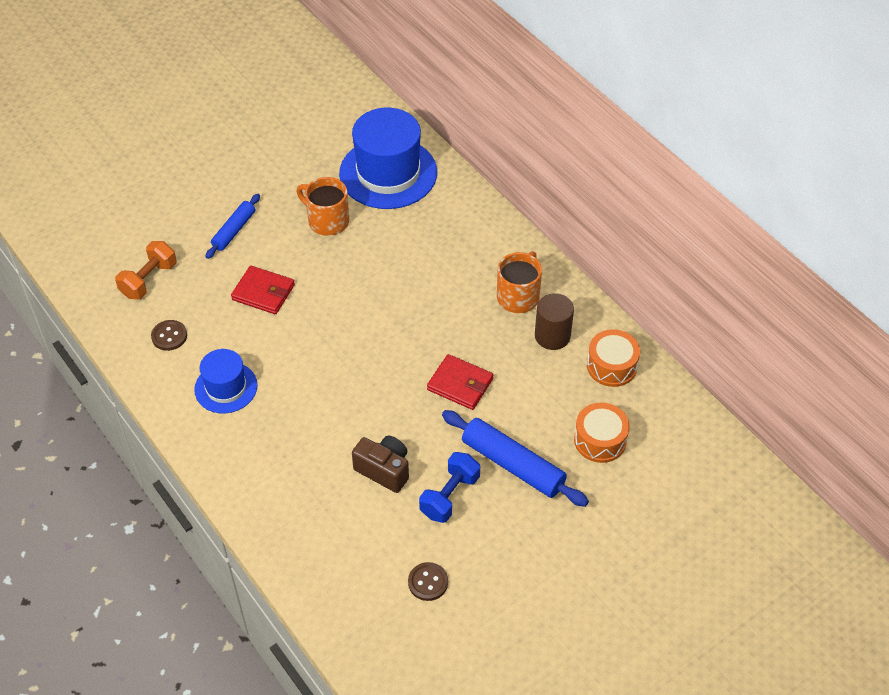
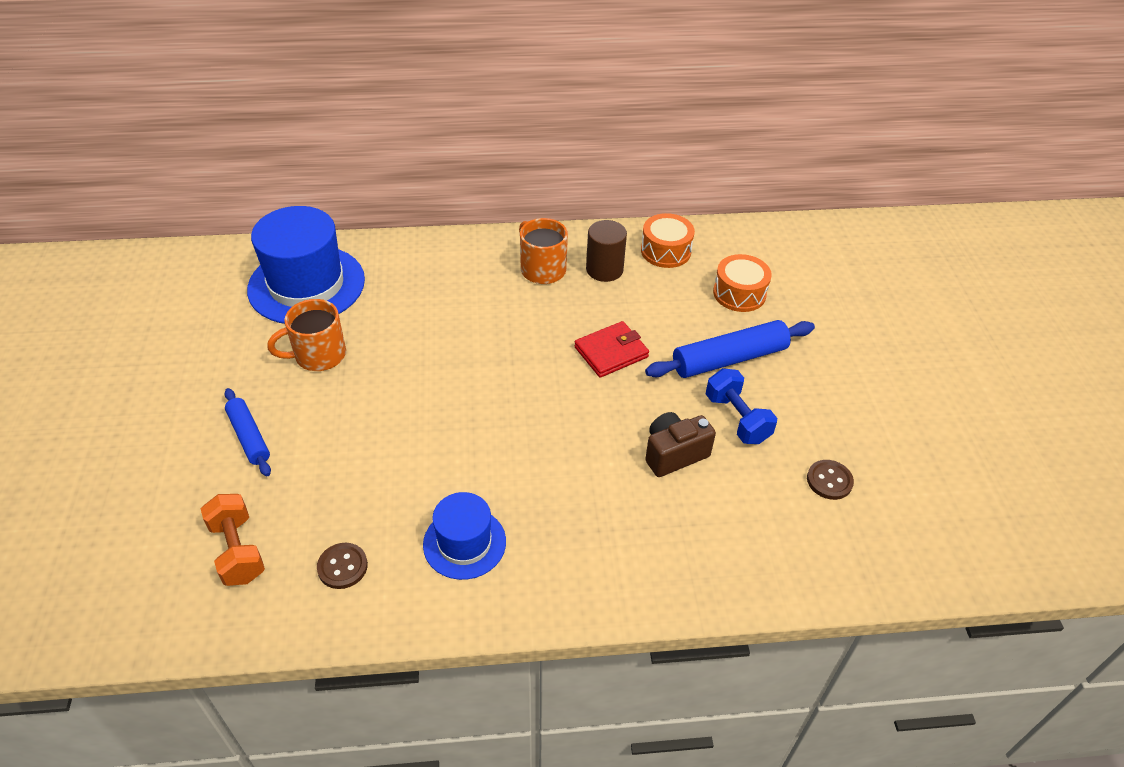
camera: 60 degrees left, 5 degrees down
(263, 292) = (362, 450): red wallet -> none

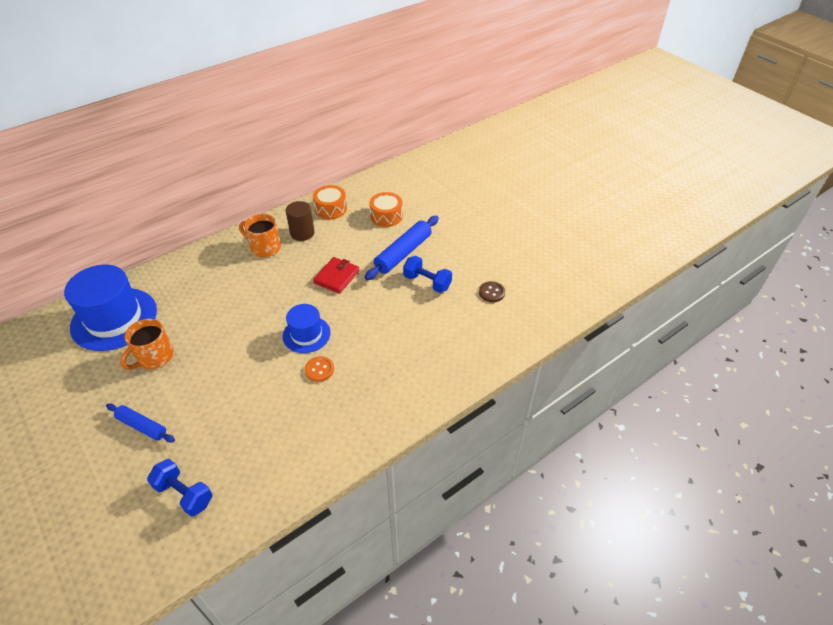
camera: 30 degrees left, 0 degrees up
(238, 551) = (184, 494): orange dumbbell -> blue dumbbell
(342, 567) = (259, 468): brown button -> none
(464, 543) = (323, 418): blue hat -> blue hat (306, 334)
(503, 473) = (319, 369): none -> orange button
(674, 454) = (406, 315): brown camera -> none

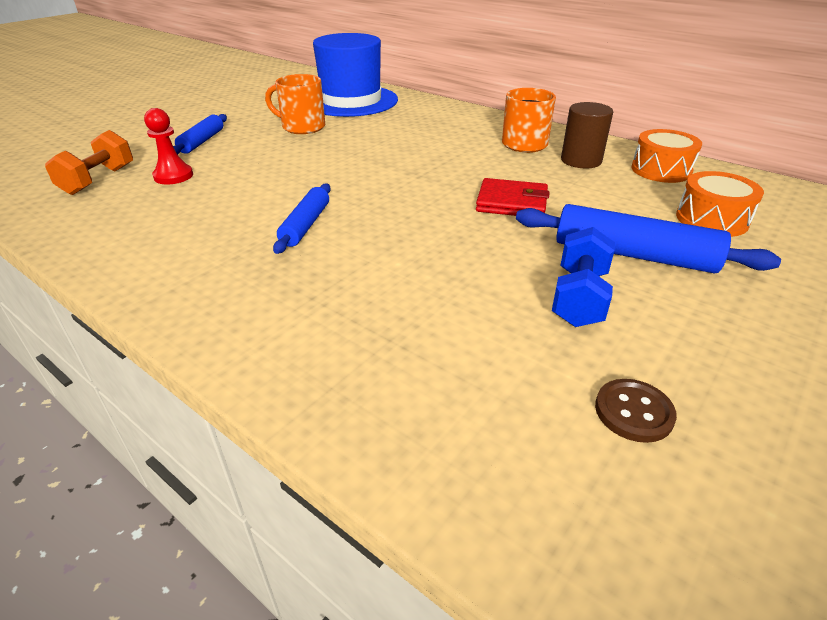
camera: 75 degrees right, 10 degrees down
(184, 494) = (98, 180): blue dumbbell -> orange dumbbell
(205, 442) = (173, 176): none -> red pawn
(306, 334) = (374, 202): blue hat -> none
(319, 369) = (306, 225): orange button -> blue rolling pin

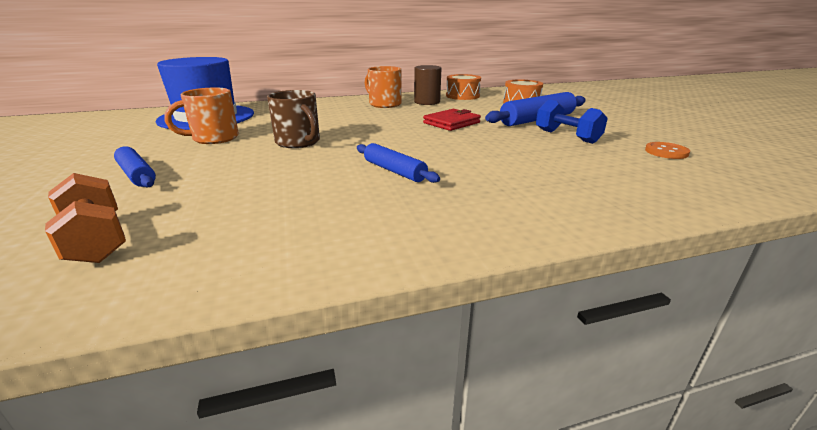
camera: 55 degrees left, 10 degrees down
(173, 176) = (189, 200): red pawn -> none
(333, 158) = (298, 142): none -> brown mug
(633, 412) = (666, 152): brown button -> orange button

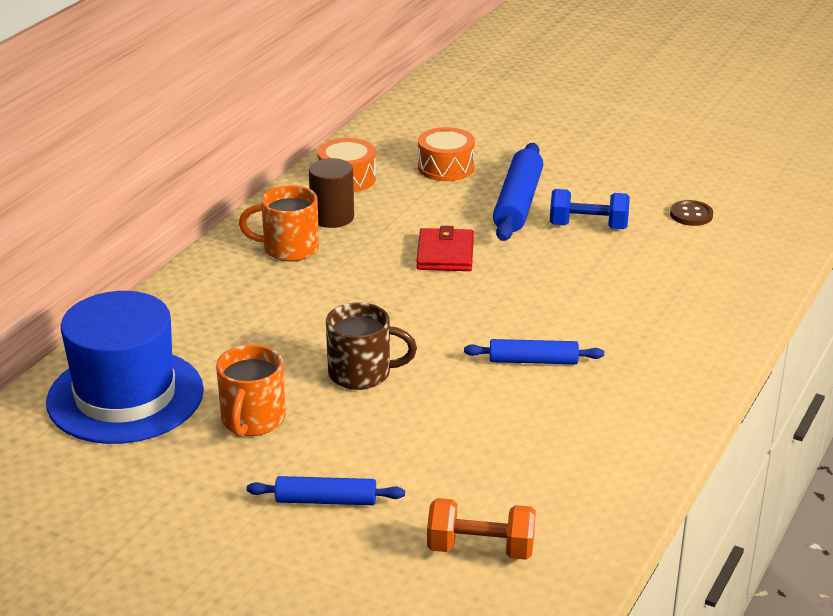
camera: 45 degrees left, 5 degrees up
(666, 152) = (691, 215): orange button -> brown button

